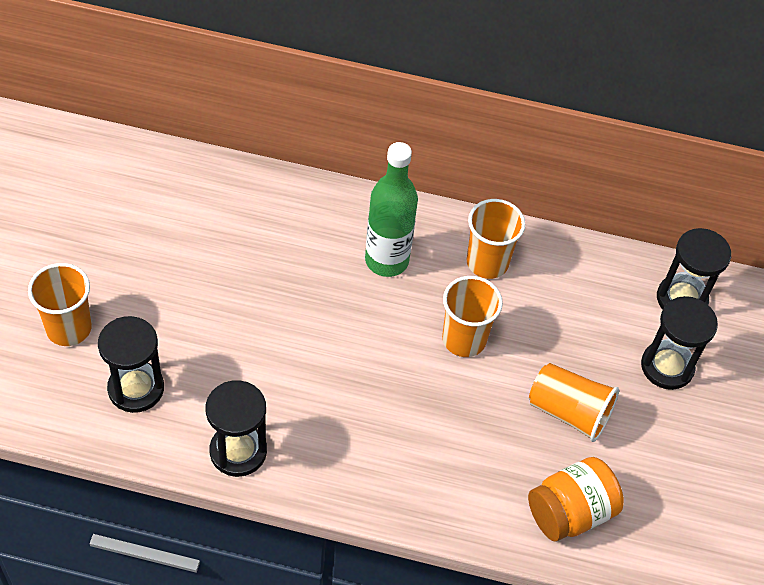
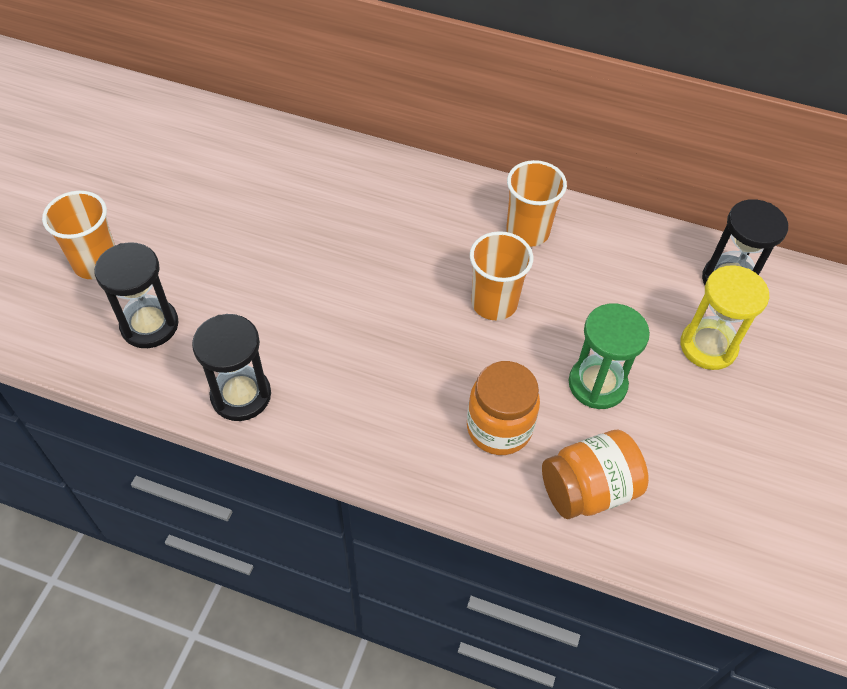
camera: 10 degrees right, 0 degrees up
(386, 260) = (425, 222): green bottle -> none
(483, 462) = (499, 428): none -> orange jar
(568, 412) = (597, 384): orange cup -> green hourglass
(667, 367) = (708, 346): black hourglass -> yellow hourglass

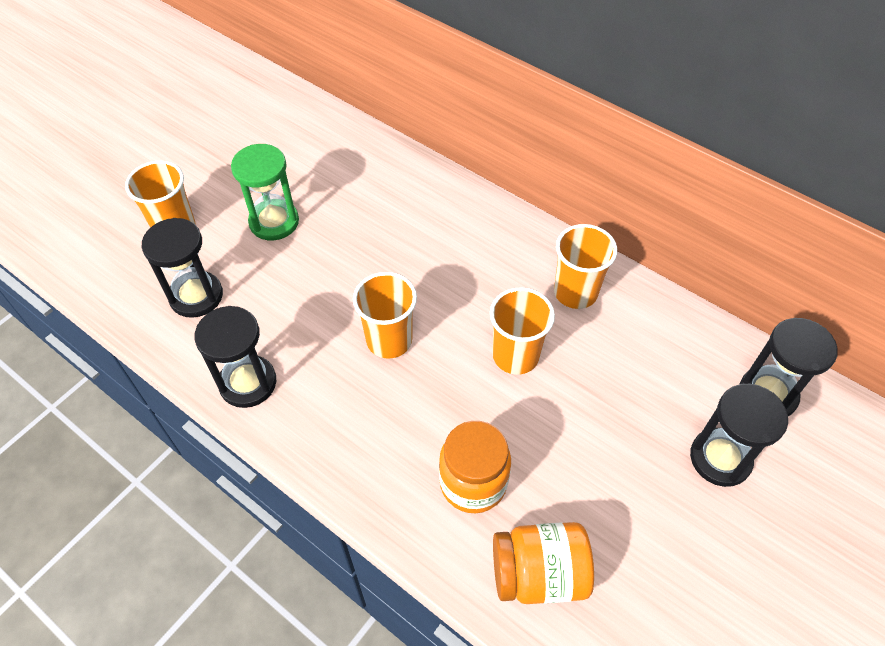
camera: 20 degrees right, 0 degrees up
(367, 319) = (389, 340): none -> orange cup
(597, 384) = (588, 466): green hourglass -> green hourglass (274, 222)
(708, 346) = (720, 458): yellow hourglass -> black hourglass

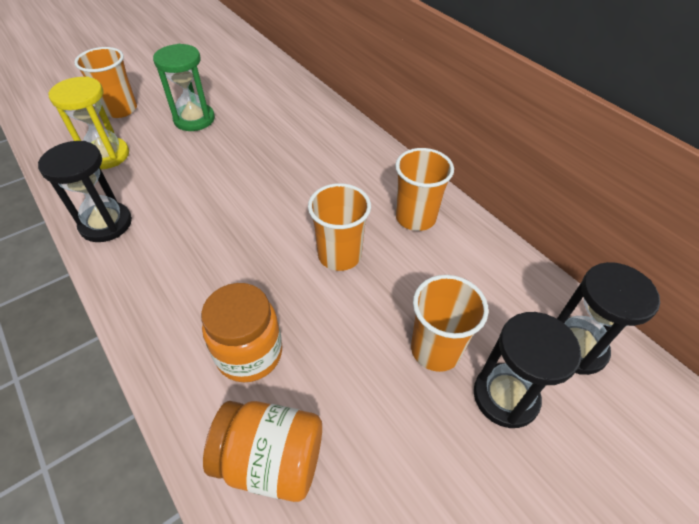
camera: 15 degrees right, 5 degrees down
(196, 296) = (106, 155): black hourglass -> yellow hourglass
(389, 340) = (237, 218): orange cup -> orange cup (435, 349)

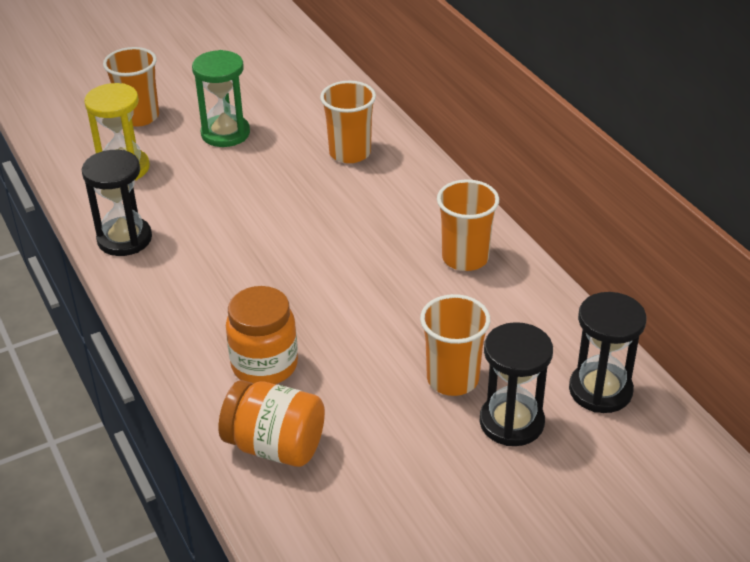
camera: 10 degrees right, 10 degrees down
(339, 255) = (371, 288): orange cup -> orange cup (350, 153)

